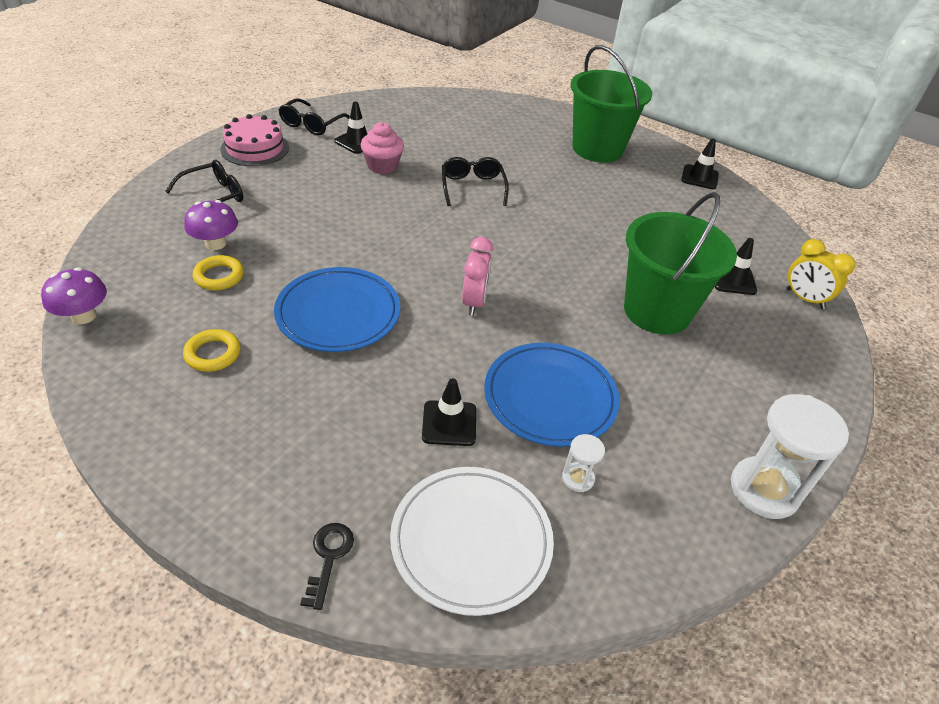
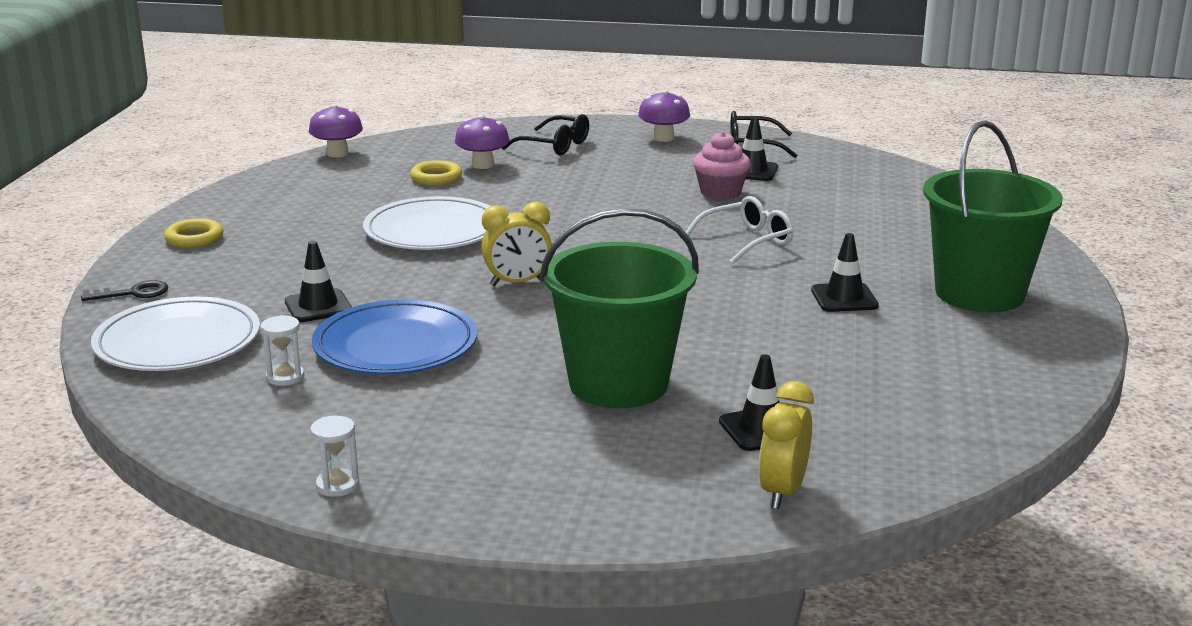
camera: 70 degrees right, 20 degrees down
(213, 354) = (331, 202): yellow ring -> yellow ring (194, 239)
(255, 148) = (663, 138): pink cake -> purple mushroom
(338, 313) = (433, 231): blue plate -> white plate
(472, 187) = (747, 241): black glasses -> white glasses
(474, 302) = (517, 283): pink clock -> yellow clock
(699, 177) = (1028, 376): black traffic cone -> black traffic cone (844, 298)
(764, 490) = (337, 485): white hourglass -> white hourglass, size x0.47

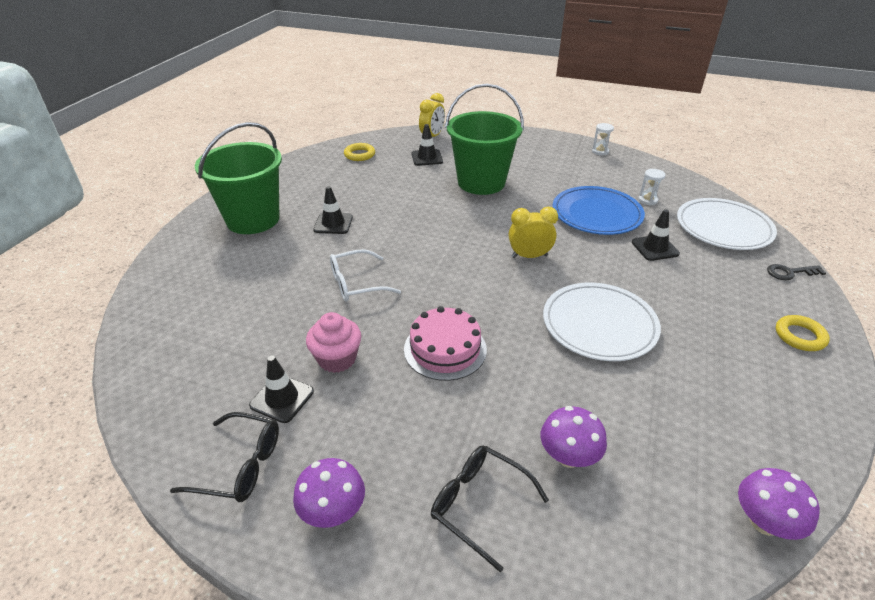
camera: 170 degrees left, 15 degrees up
(436, 178) = (617, 428): yellow ring -> yellow ring (359, 155)
(609, 204) = (445, 349): none -> pink cake

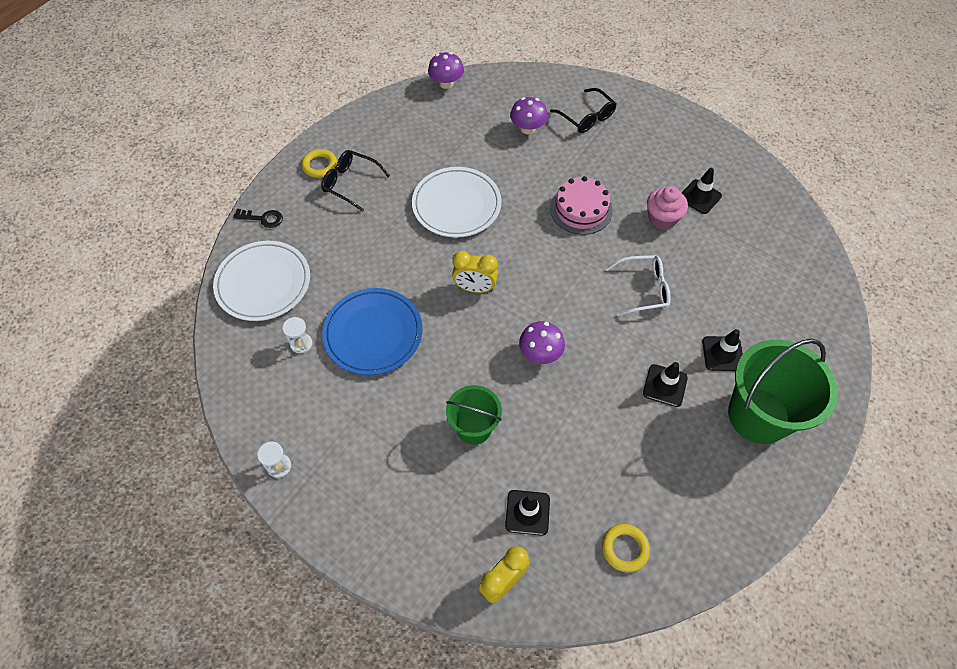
camera: 165 degrees left, 20 degrees up
(240, 466) = (720, 161): black glasses -> black glasses (350, 183)
(333, 511) = (665, 129): purple mushroom -> purple mushroom (540, 353)
(481, 182) = (474, 428): green bucket -> green bucket, size x0.58
(655, 248) = (352, 272): black traffic cone -> black traffic cone (722, 354)

